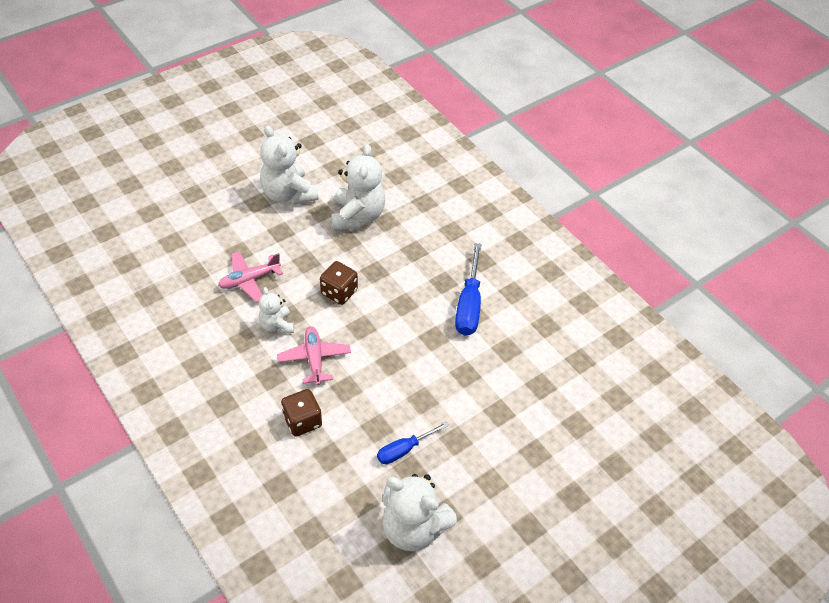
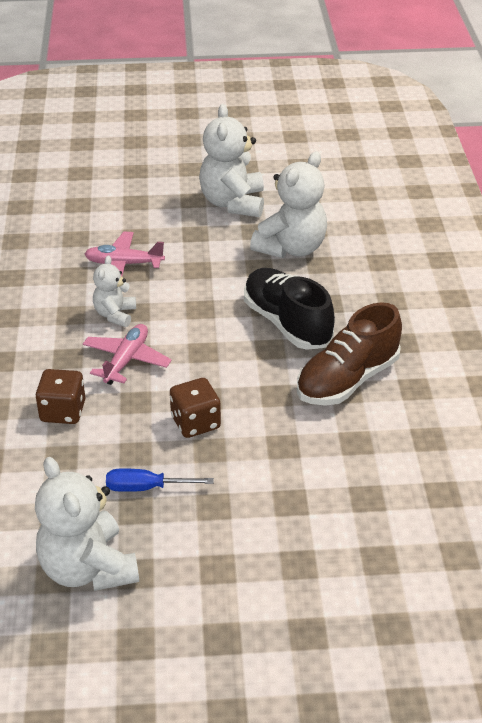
camera: 35 degrees right, 10 degrees down
(339, 292) = (208, 310): brown dice -> brown dice (195, 422)
(399, 279) = (287, 323): none -> black shoe
(469, 305) = (347, 380): blue screwdriver -> brown shoe

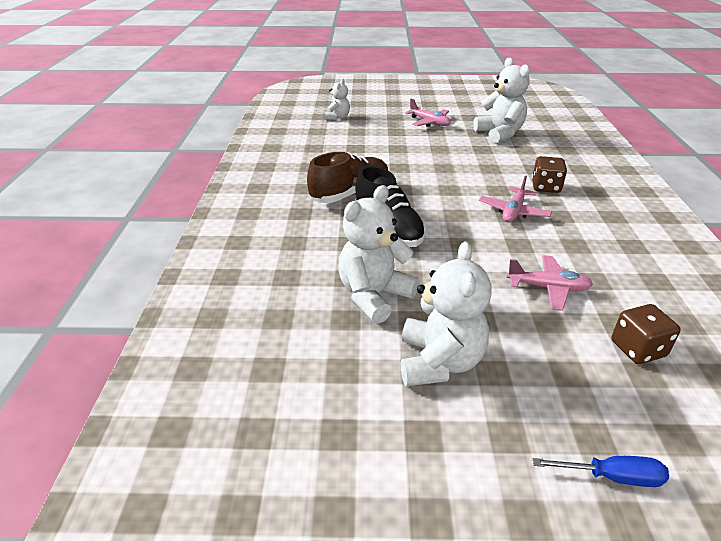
camera: 175 degrees left, 5 degrees down
(115, 314) = (536, 243): white teddy bear -> white teddy bear (337, 117)
(146, 488) = (479, 155): blue screwdriver -> blue screwdriver (612, 477)
(195, 422) = (455, 178): brown dice -> brown dice (637, 349)
(229, 608) = (429, 122): none -> pink plane

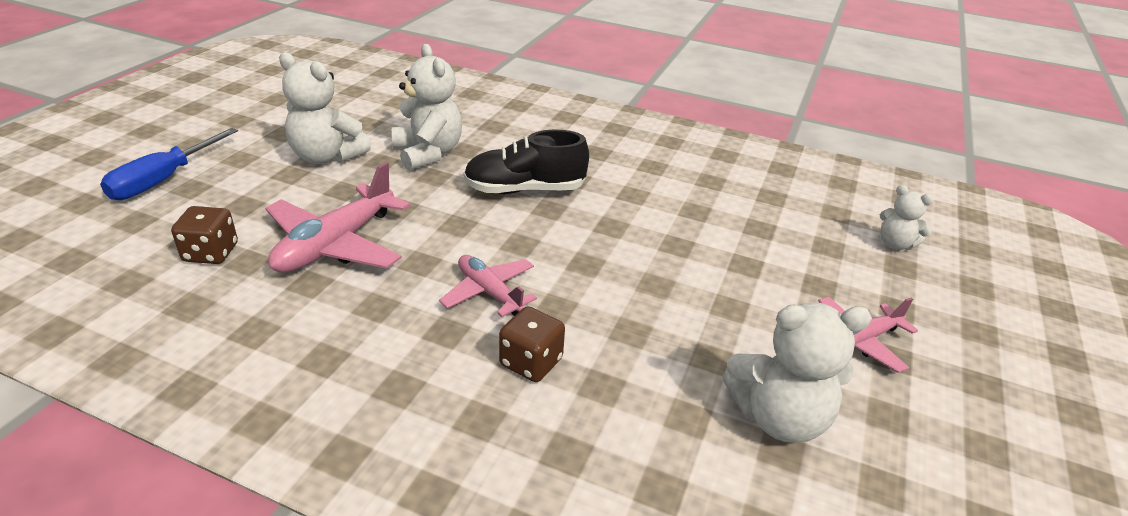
camera: 110 degrees right, 0 degrees up
(350, 194) = (620, 188): brown shoe -> none
(548, 288) = (336, 245): pink plane -> pink plane, size x1.65
(612, 477) = (163, 180): blue screwdriver -> blue screwdriver, size x1.62

